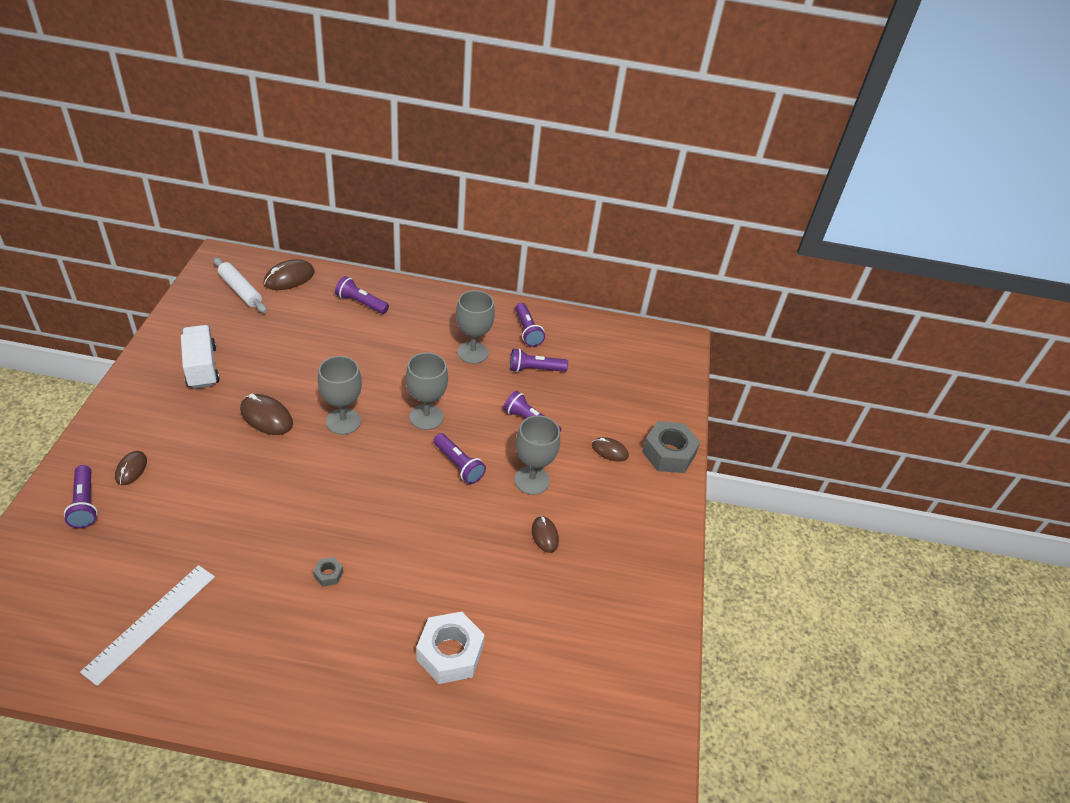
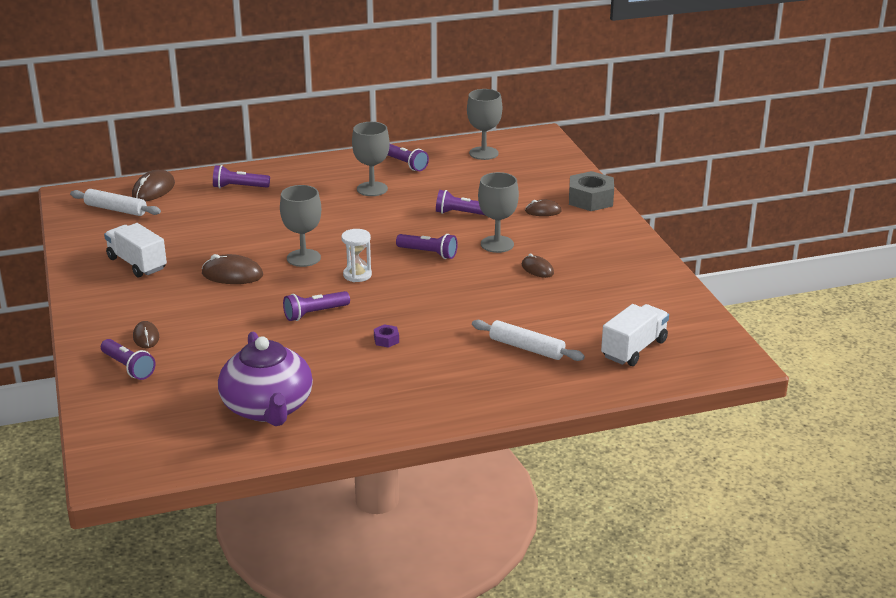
camera: 20 degrees left, 15 degrees down
(151, 622) = (268, 408): white ruler -> purple teapot
(328, 574) = (386, 340): grey nut -> purple nut
(372, 466) = (357, 275): none -> white hourglass
(426, 417) = (372, 235): grey goblet -> grey goblet (483, 153)
(450, 653) = (526, 348): white nut -> white rolling pin
(535, 369) = (435, 184): purple flashlight -> purple flashlight (315, 313)
(556, 710) = (634, 349): none -> white truck

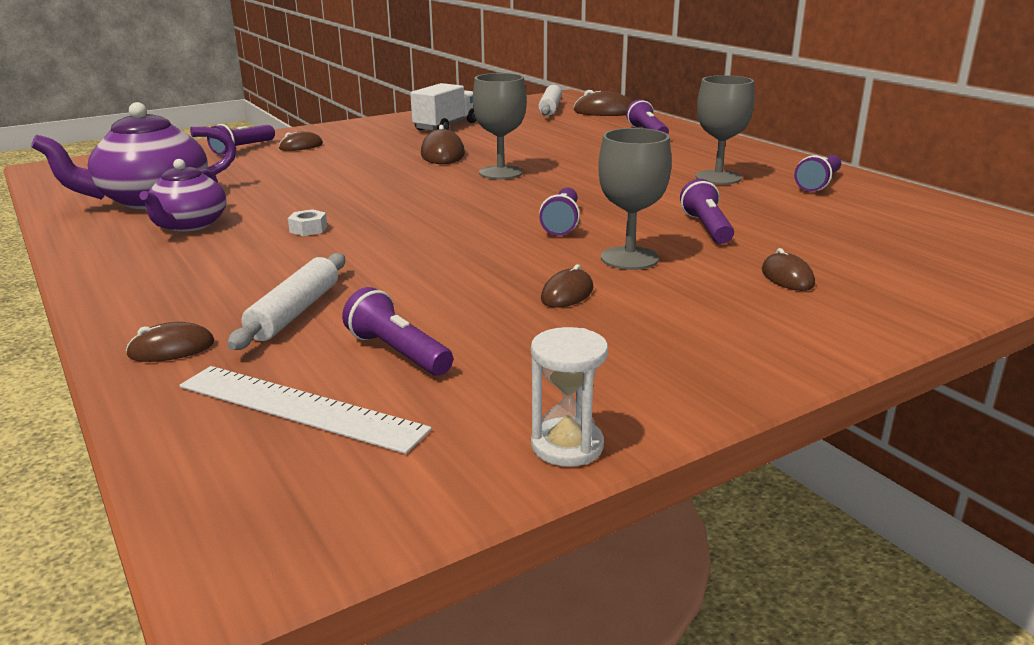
camera: 75 degrees right, 5 degrees down
(315, 313) = (367, 192): purple flashlight -> purple flashlight (398, 352)
(346, 388) = (189, 225): none -> purple teapot
(357, 275) = (474, 198): white hourglass -> white hourglass (567, 446)
(386, 340) = (308, 229): purple nut -> white nut
(483, 153) = (935, 218): grey goblet -> none
(559, 385) = (171, 349): none -> brown mouse
(590, 199) = (891, 311): grey nut -> none
(634, 349) = (299, 408): white truck -> white ruler

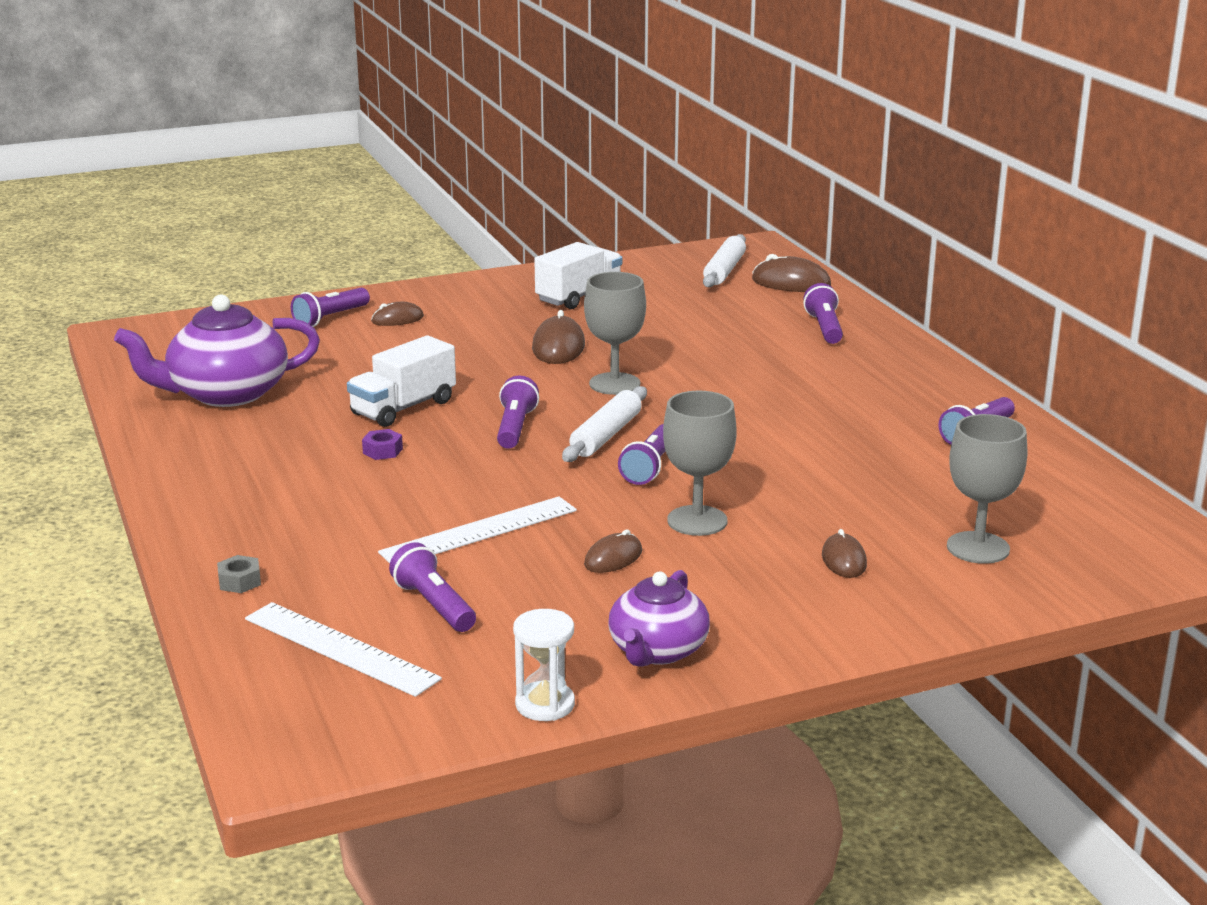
camera: 10 degrees right, 0 degrees up
(171, 349) = (240, 581): brown mouse -> grey nut
(189, 225) = (263, 434): purple teapot -> purple teapot (657, 651)
(294, 312) = (351, 553): white rolling pin -> white rolling pin (606, 435)
(308, 229) = (382, 451): white nut -> purple nut
(320, 199) = (403, 408): none -> white truck
(423, 283) = (479, 531): none -> white ruler
(707, 228) = (803, 488): purple flashlight -> purple flashlight (515, 428)
(718, 178) = (863, 414): grey goblet -> grey goblet (978, 548)

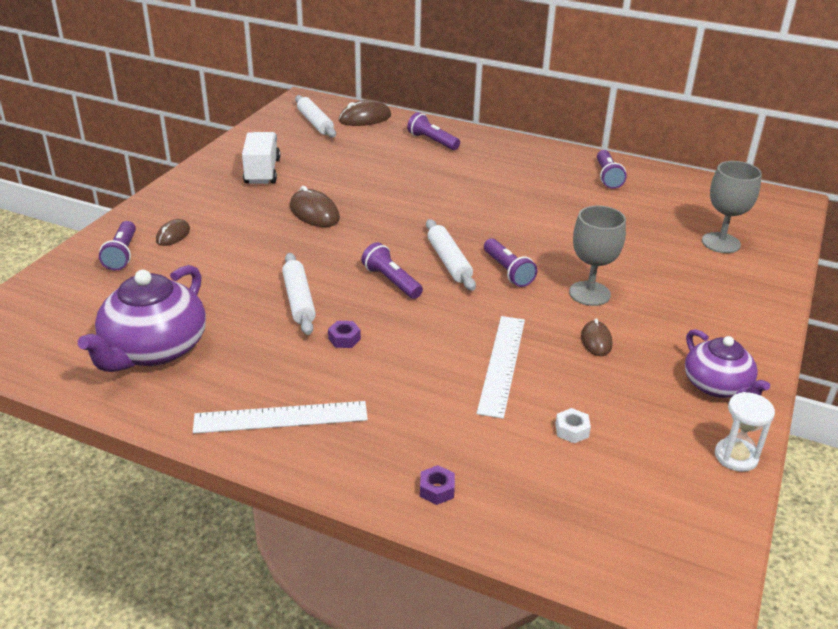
camera: 45 degrees left, 10 degrees up
(240, 581) = (437, 490): grey nut -> purple nut
(340, 649) = (581, 496): white ruler -> white ruler (281, 418)
(403, 408) = (299, 300): white truck -> white rolling pin
(434, 605) = (572, 430): purple flashlight -> white nut
(614, 384) = (391, 224): grey goblet -> none
(843, 560) = (688, 281): brown mouse -> none

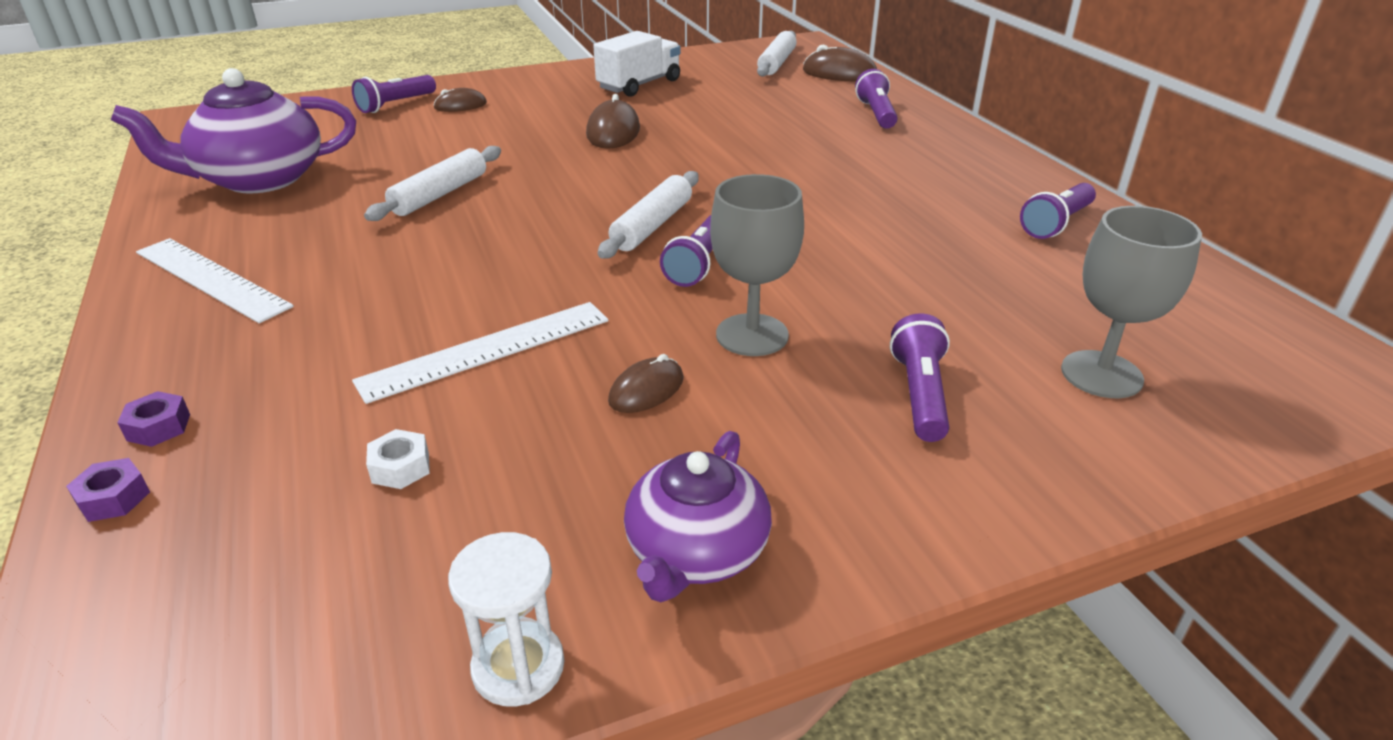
camera: 45 degrees right, 0 degrees up
(344, 339) = (402, 244): purple nut -> purple nut (113, 498)
(391, 281) = (554, 217): purple flashlight -> purple flashlight (920, 394)

